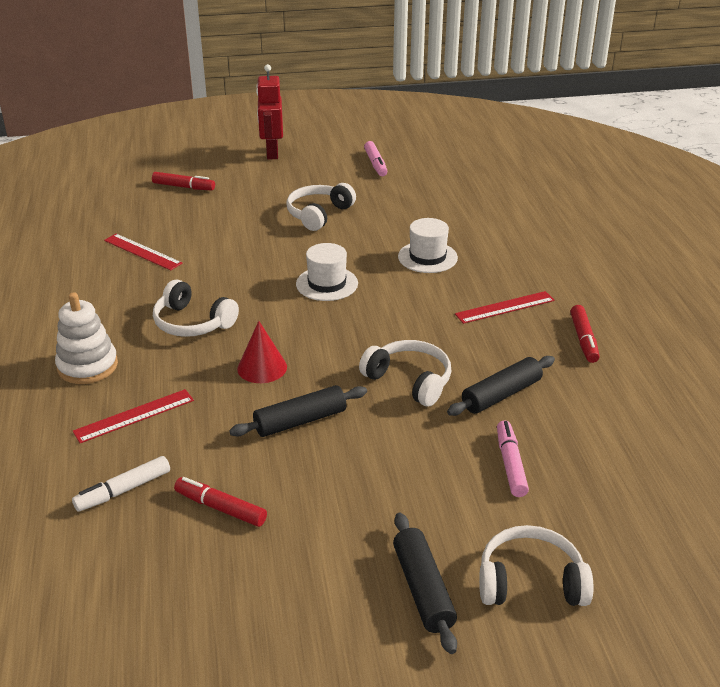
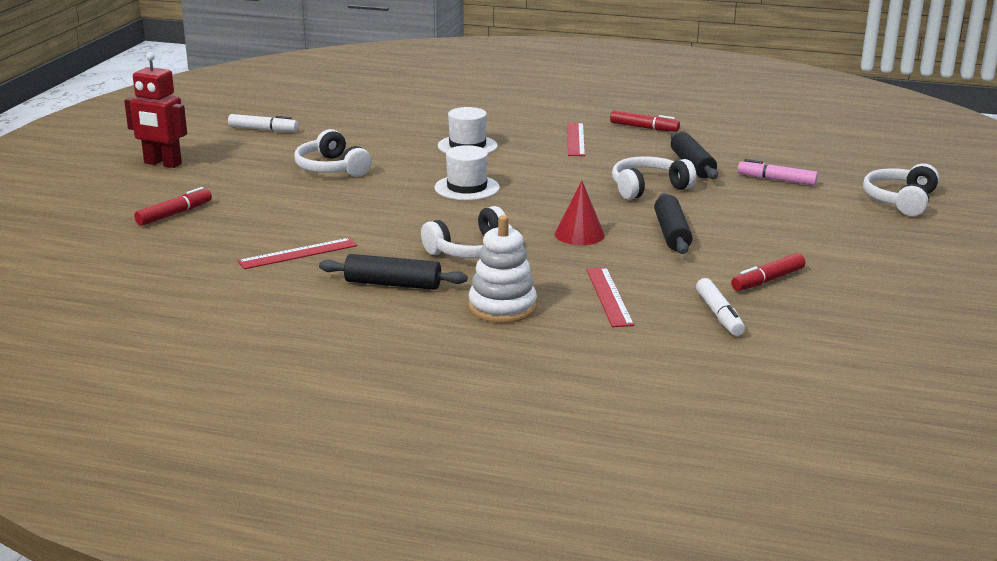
camera: 65 degrees left, 10 degrees down
(375, 164) = (263, 129): pink marker -> white marker
(423, 589) = (894, 231): black rolling pin -> black rolling pin (393, 284)

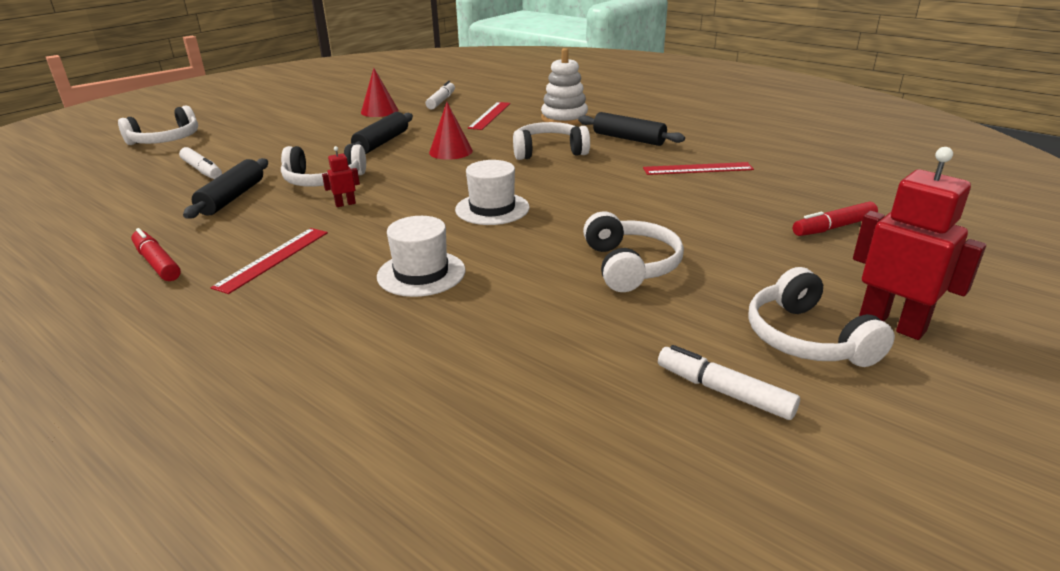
camera: 155 degrees left, 5 degrees up
(216, 151) = (806, 338): none -> white headphones
(592, 174) = (345, 204): none -> red robot
(767, 280) = (379, 111): red marker -> red cone
(776, 180) = (202, 170): pink marker -> white marker

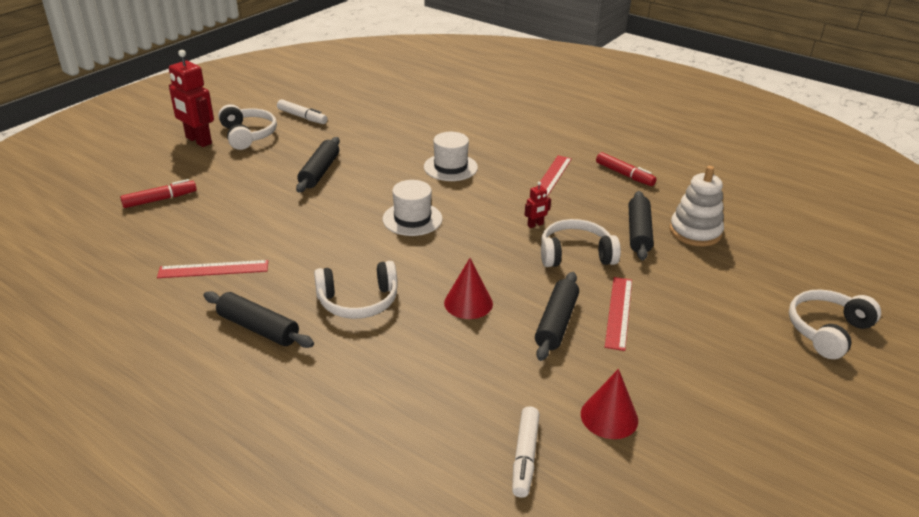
camera: 175 degrees right, 5 degrees up
(202, 170) = (710, 271): white marker -> none
(490, 115) = (435, 398): red ruler -> red ruler (618, 312)
(564, 118) = (327, 386): white stacking toy -> white stacking toy (695, 232)
(630, 265) = (319, 172): white headphones -> black rolling pin

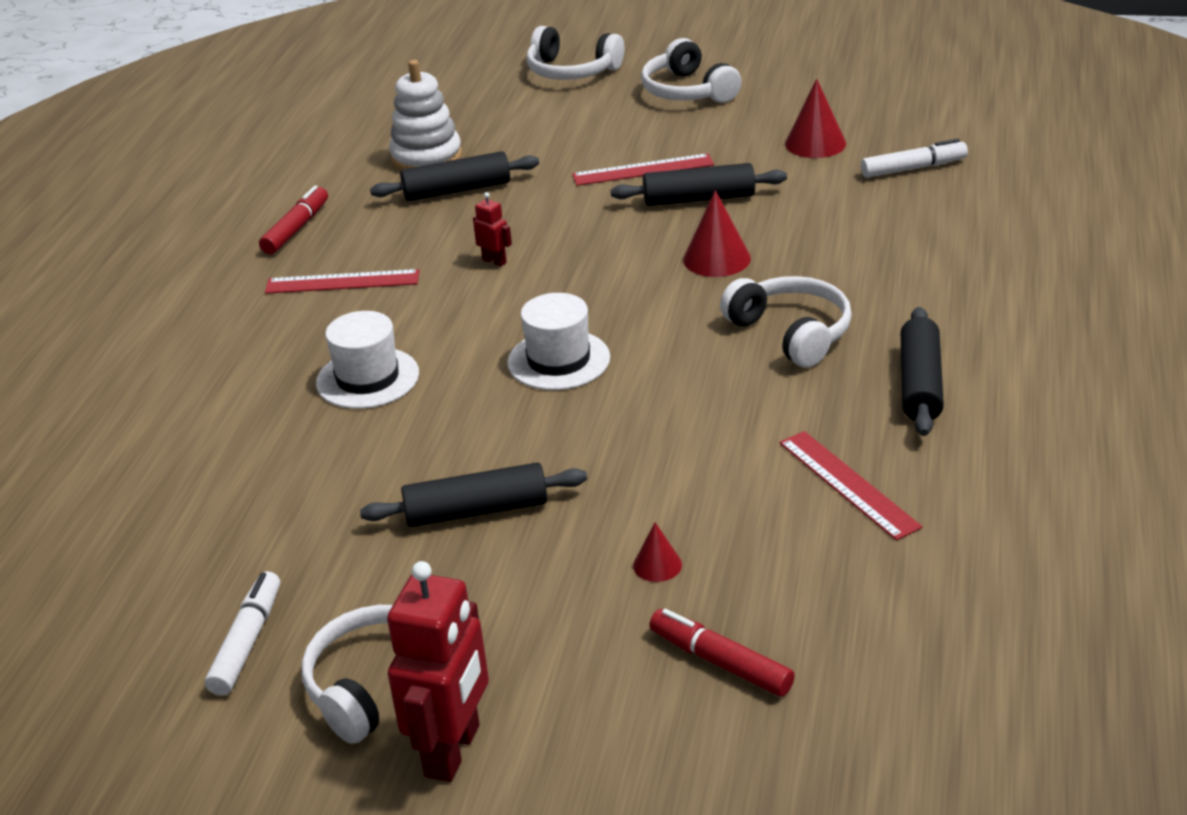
camera: 110 degrees left, 0 degrees up
(231, 202) = (657, 565): none -> red cone
(575, 254) = (545, 218): white headphones -> white headphones (687, 91)

